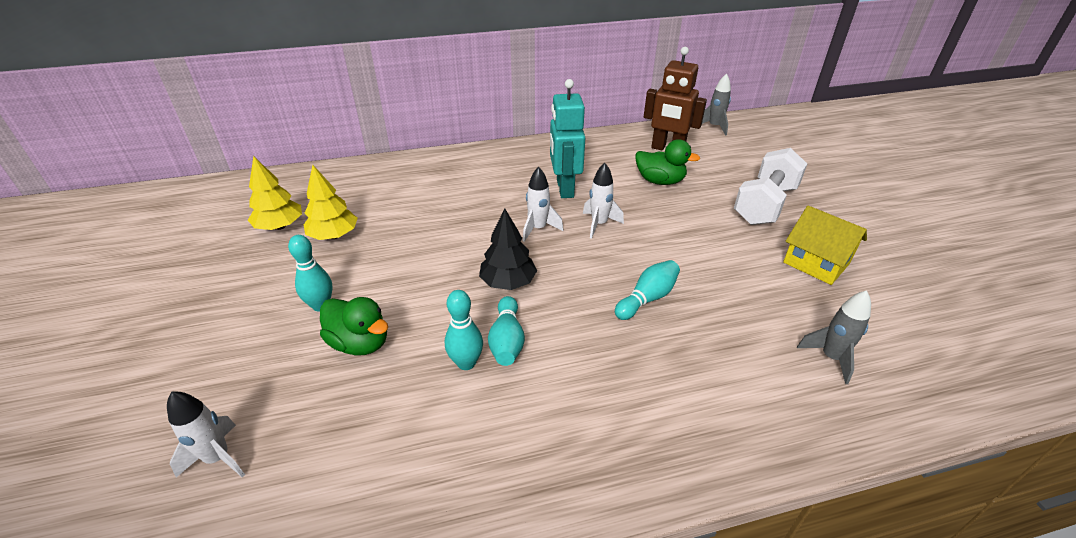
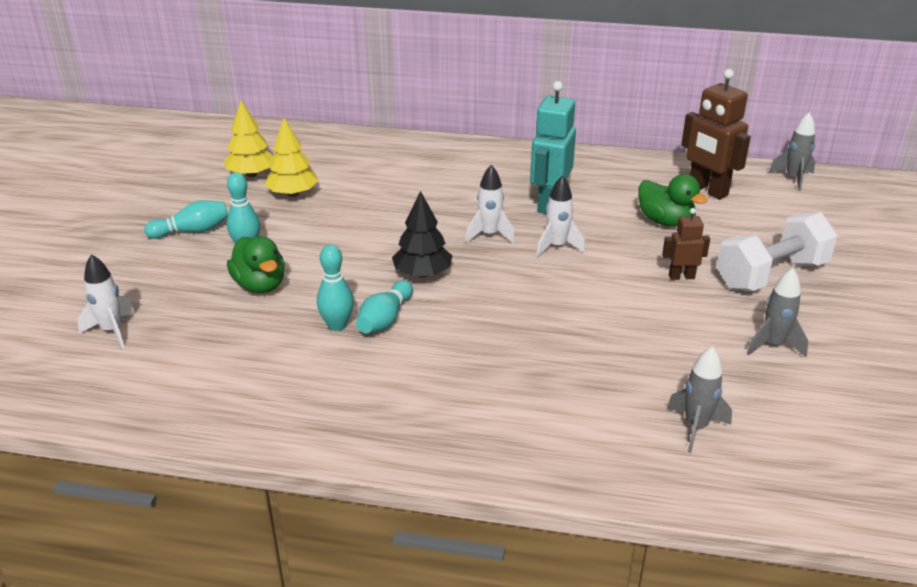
camera: 25 degrees right, 5 degrees down
(647, 298) = (548, 324): turquoise bowling pin -> turquoise bowling pin (192, 231)
(708, 224) = (681, 276): none -> brown robot
(816, 263) = (773, 345): yellow house -> grey rocket

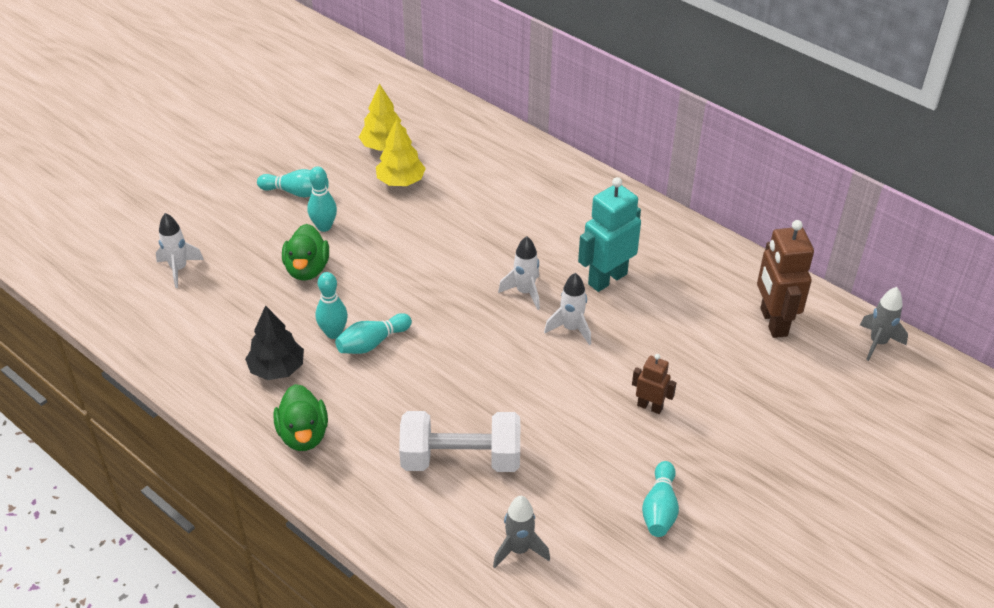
camera: 30 degrees right, 10 degrees up
(422, 274) = (437, 310): black tree -> black tree (277, 369)
(665, 221) = (695, 341): green duck -> green duck (303, 435)
(771, 275) = (734, 440): white dumbbell -> white dumbbell (461, 459)
(773, 345) = (660, 509): grey rocket -> turquoise bowling pin

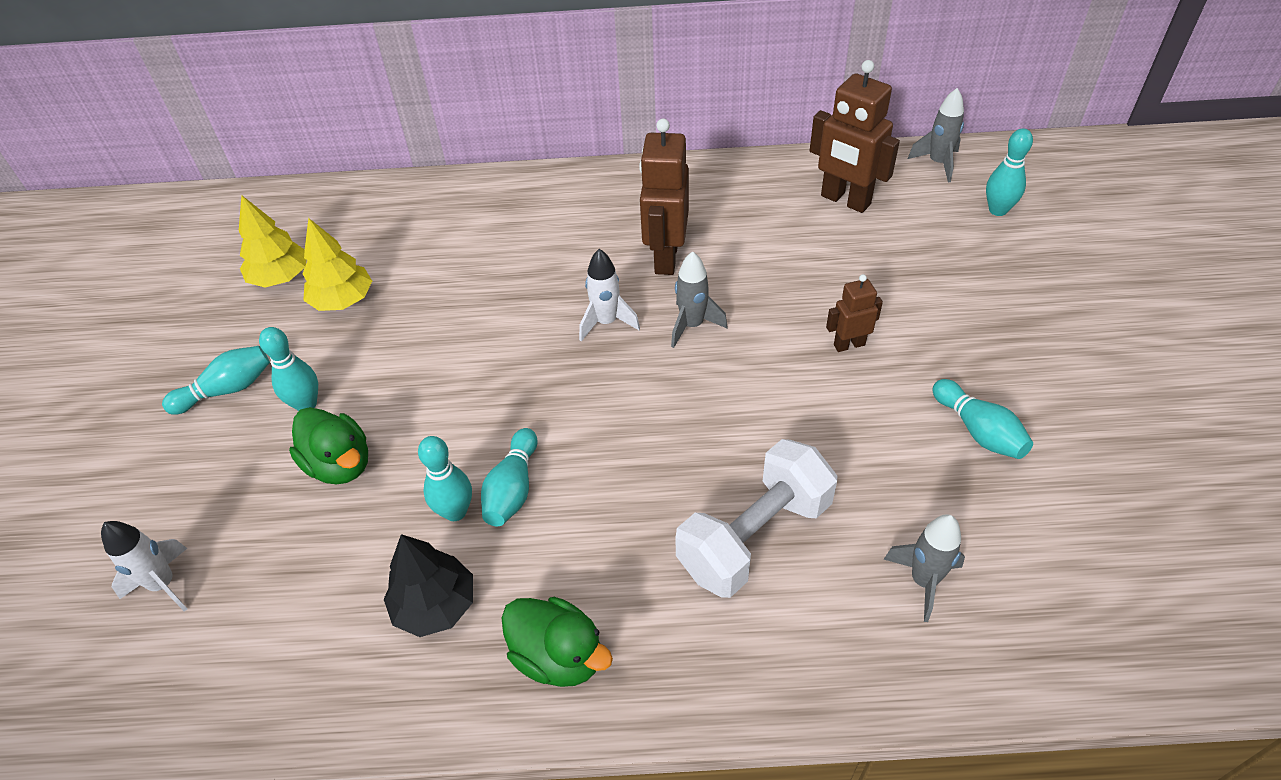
camera: 40 degrees left, 5 degrees up
(571, 329) = (692, 325): white rocket -> grey rocket
(607, 279) = (665, 258): turquoise robot -> brown robot
(874, 401) = (997, 210): none -> turquoise bowling pin

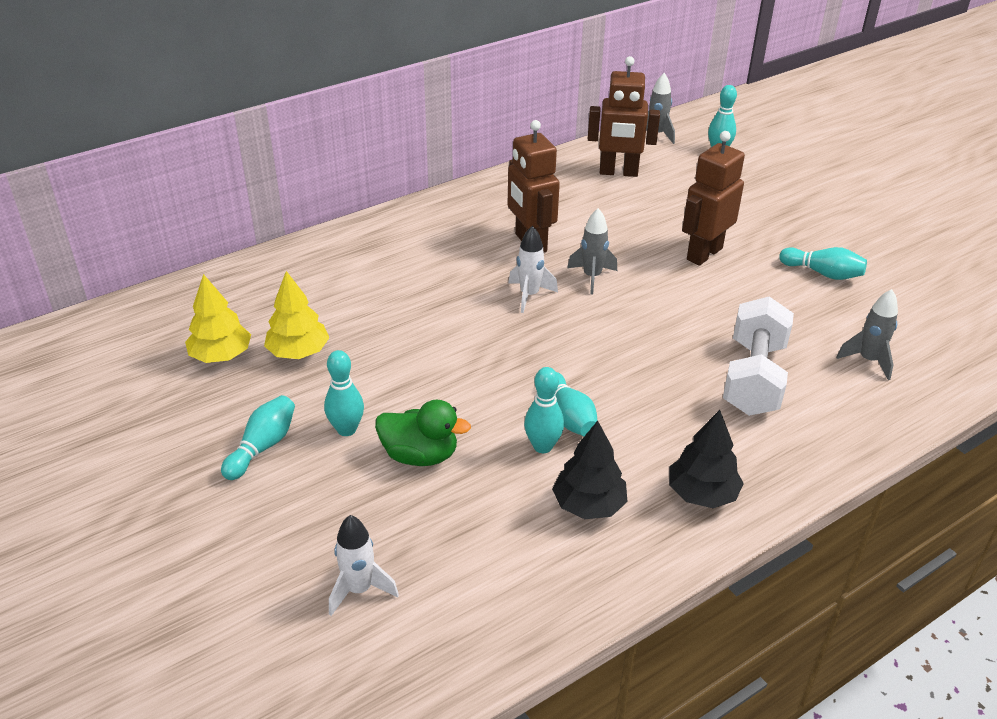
camera: 35 degrees left, 10 degrees down
(558, 656) = (702, 493): green duck -> black tree
(849, 344) = (704, 254): brown robot -> brown robot, size x1.85

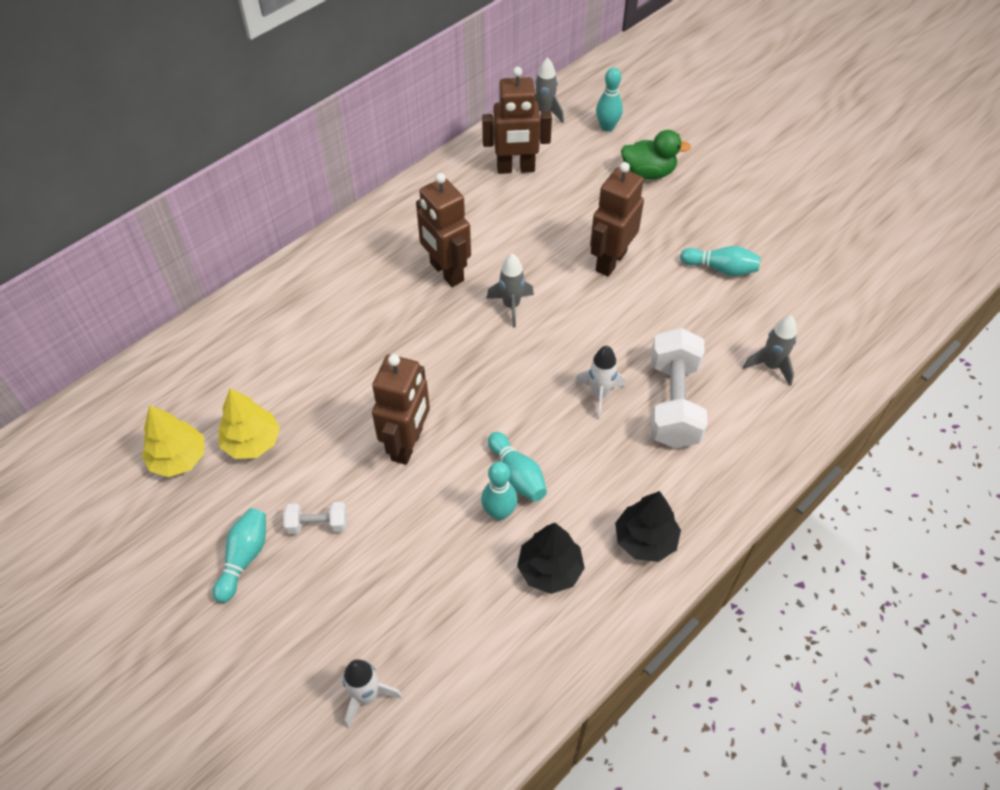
camera: 10 degrees left, 15 degrees up
(346, 429) = (318, 524): turquoise bowling pin -> white dumbbell
(420, 455) = (391, 542): green duck -> green duck (648, 173)
(458, 375) = (407, 444): none -> brown robot
(529, 295) = (457, 338): white rocket -> white rocket (599, 395)

